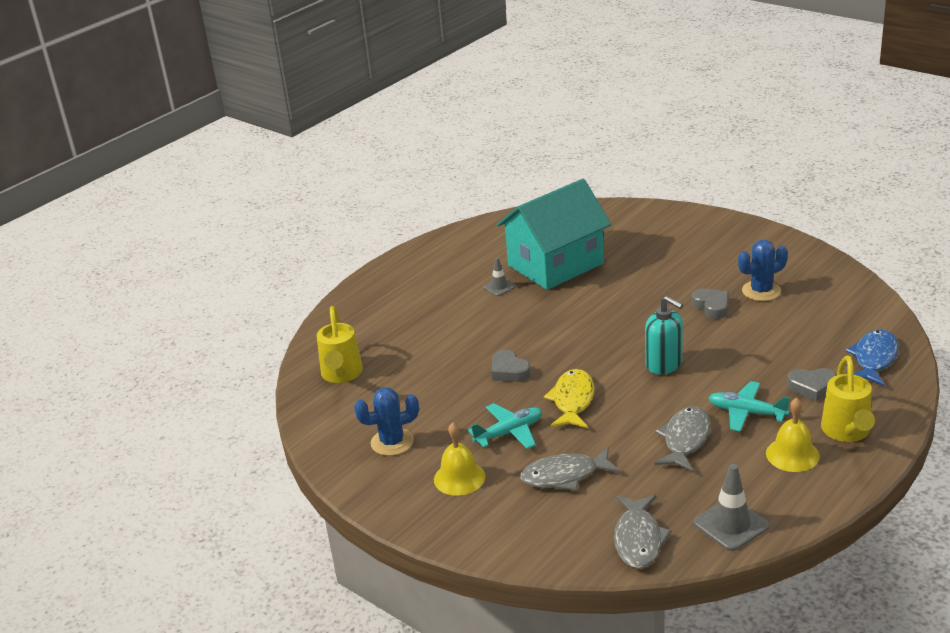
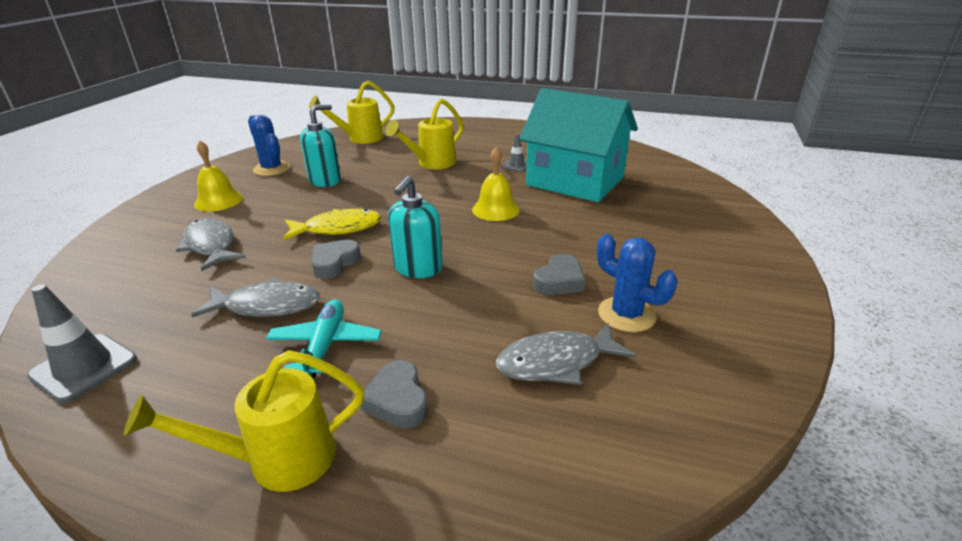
camera: 65 degrees right, 0 degrees up
(454, 404) = (325, 180): none -> turquoise soap dispenser
(458, 334) = (431, 164): none -> yellow watering can
(509, 371) = (381, 192): grey heart -> grey heart (334, 263)
(509, 433) = (283, 209): turquoise plane -> none
(638, 539) = (87, 304): grey fish -> grey fish (556, 362)
(792, 454) = (225, 403): yellow bell -> yellow bell (495, 209)
(874, 359) = (504, 470): blue fish -> none

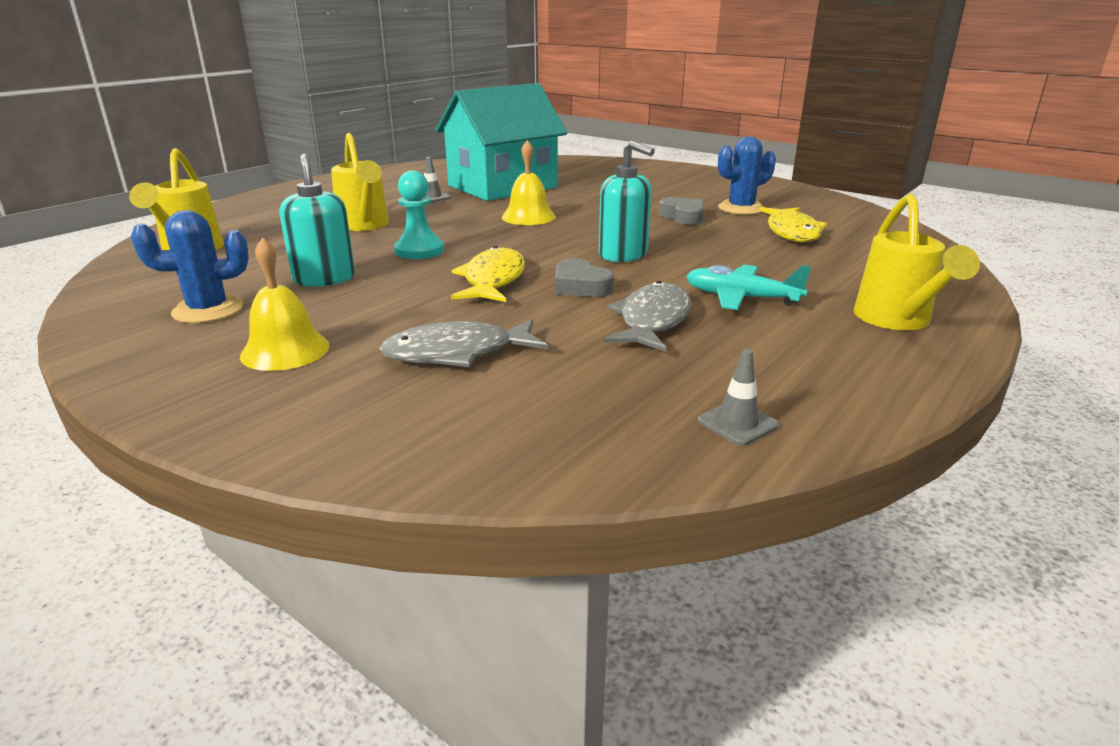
camera: 70 degrees left, 5 degrees down
(84, 368) = (737, 423): grey traffic cone -> grey traffic cone, size x0.58
(388, 192) = (419, 251): none -> turquoise pawn
(398, 400) = (828, 278): grey heart -> none
(556, 362) = (792, 232): grey fish -> yellow fish

